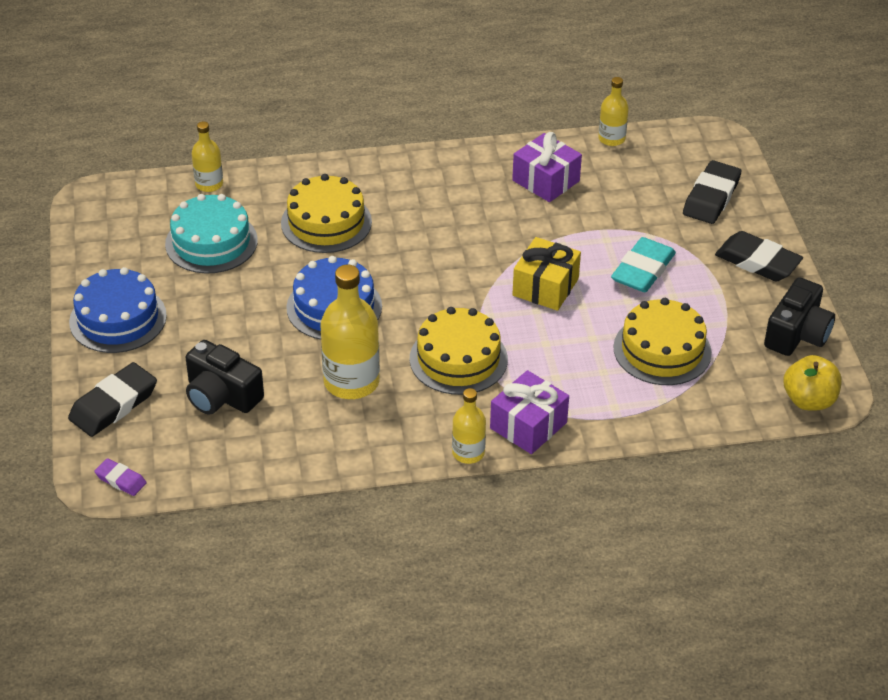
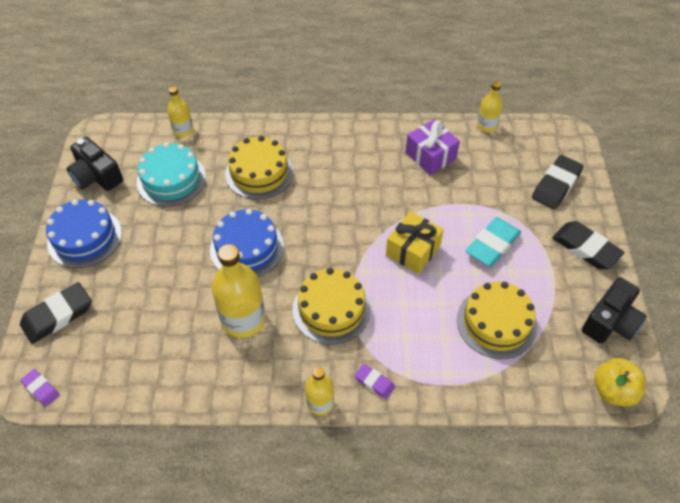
camera: 10 degrees right, 10 degrees up
(221, 396) = (140, 319): black camera -> black camera (96, 176)
(528, 425) = (374, 382): purple gift -> purple eraser

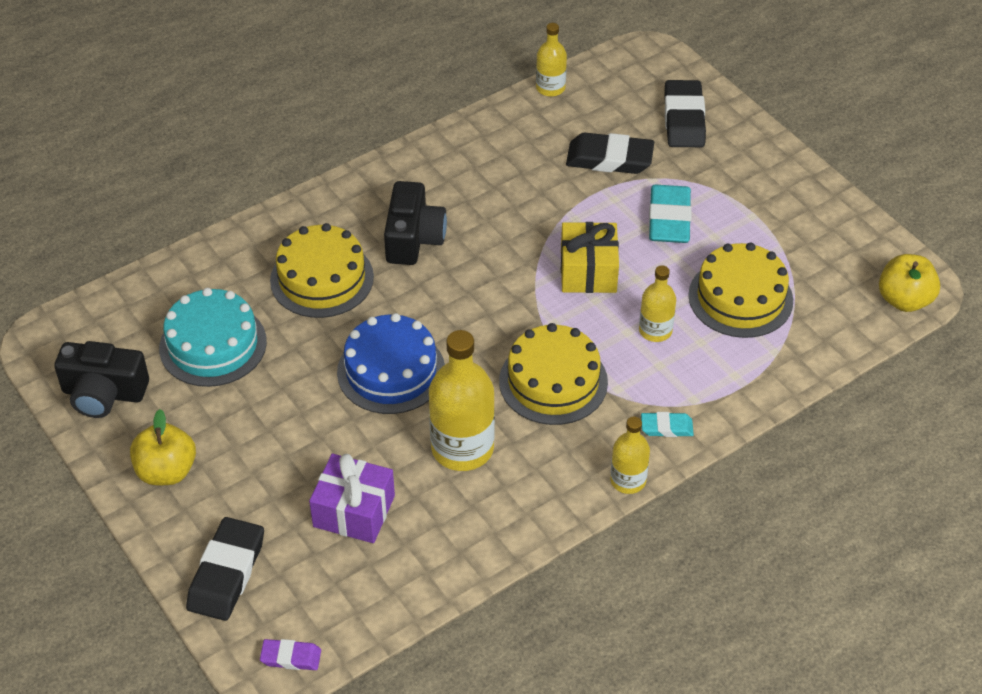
camera: 35 degrees left, 5 degrees down
(84, 237) = (166, 471): blue cake -> yellow apple
(183, 130) = (167, 278): yellow bottle -> yellow bottle (655, 330)
(374, 382) = (666, 427): purple eraser -> turquoise eraser
(430, 156) = (515, 155): purple gift -> purple gift (354, 511)
(585, 248) = (768, 172): black eraser -> black eraser (609, 159)
(610, 322) = (851, 235): black camera -> black camera (413, 238)

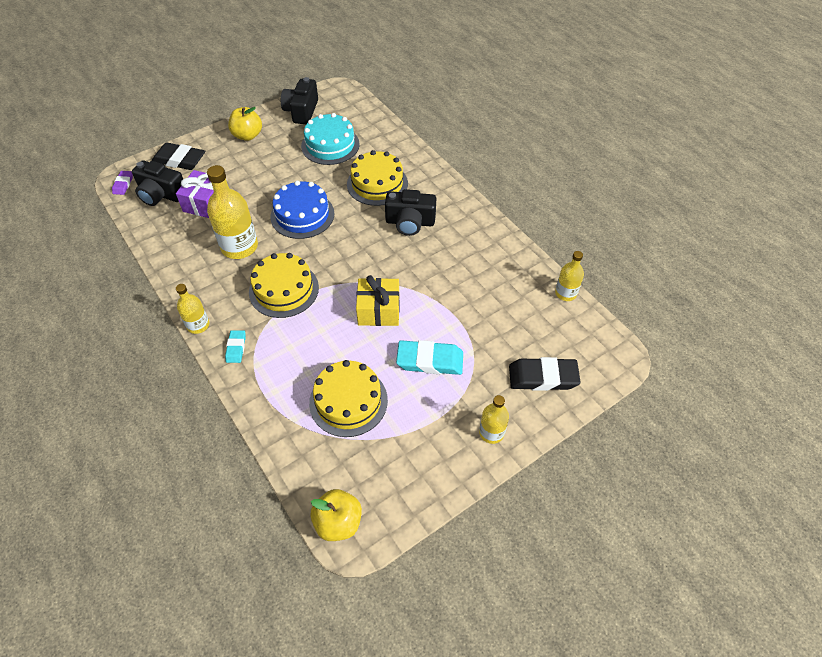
camera: 90 degrees right, 5 degrees up
(324, 586) = (161, 194): none -> black camera
(609, 159) = (492, 326): black eraser -> none
(655, 330) = (321, 346): yellow bottle -> yellow bottle (491, 432)

